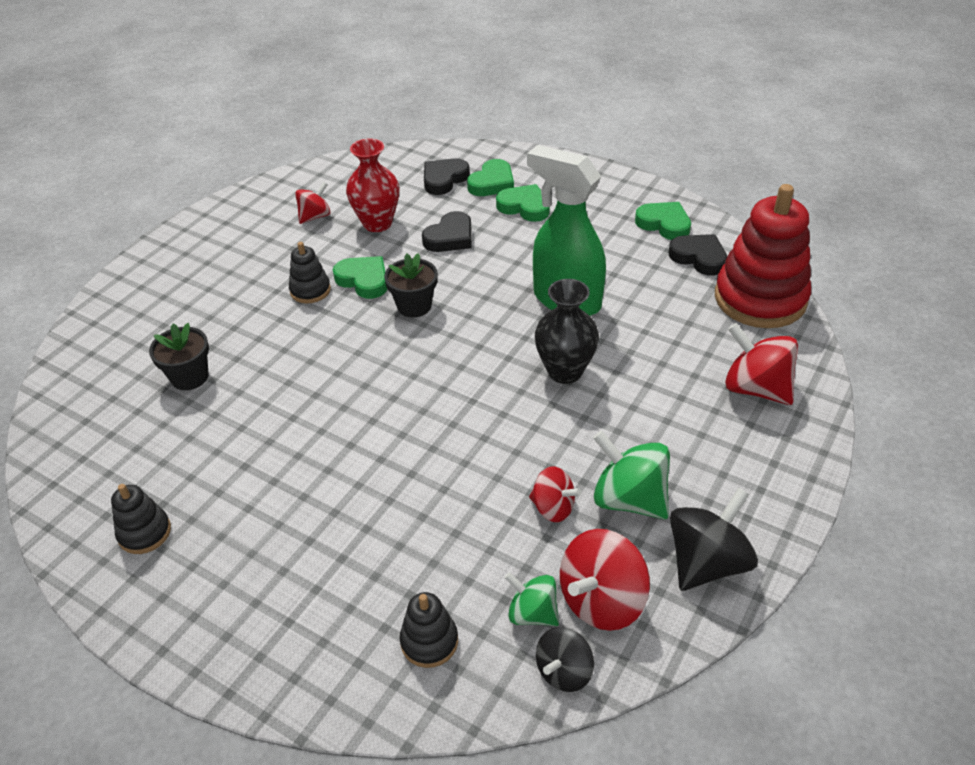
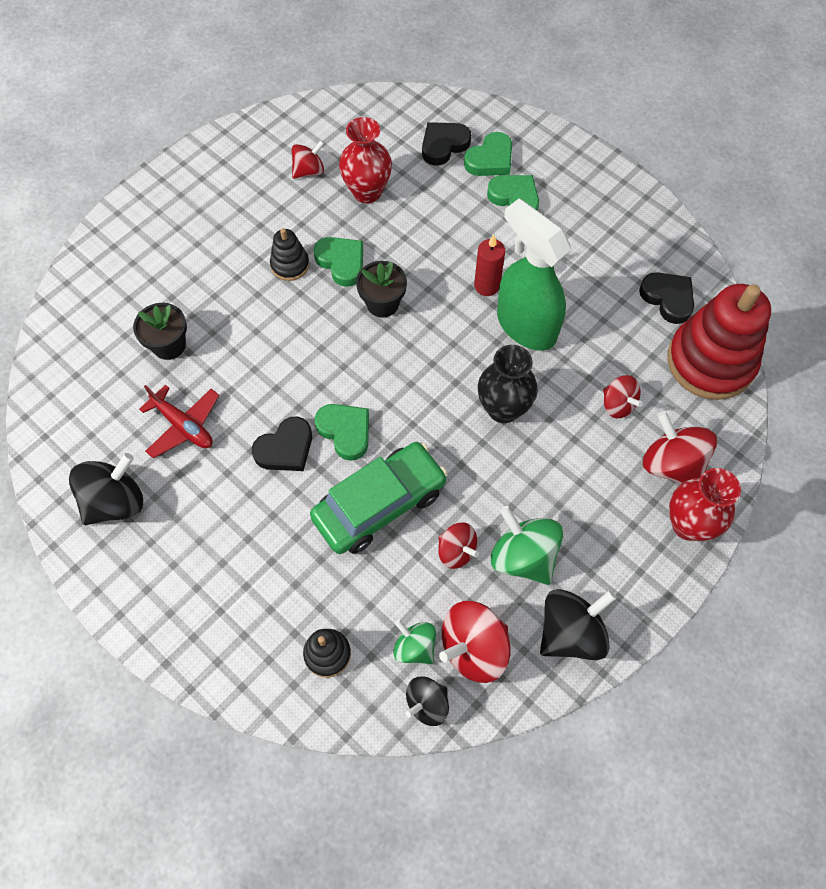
camera: 10 degrees right, 20 degrees up
(144, 532) = (115, 502): black stacking toy -> black spinning top
(216, 446) = (183, 426): none -> red plane
(450, 237) = (433, 224): black heart -> black heart (285, 448)
(455, 479) = (379, 504): none -> green car
(517, 275) = (487, 286): none -> red candle
(664, 224) = (647, 248): green heart -> green heart (345, 431)
(682, 348) = (618, 405): none -> red spinning top
(794, 437) = (688, 524): none -> red vase

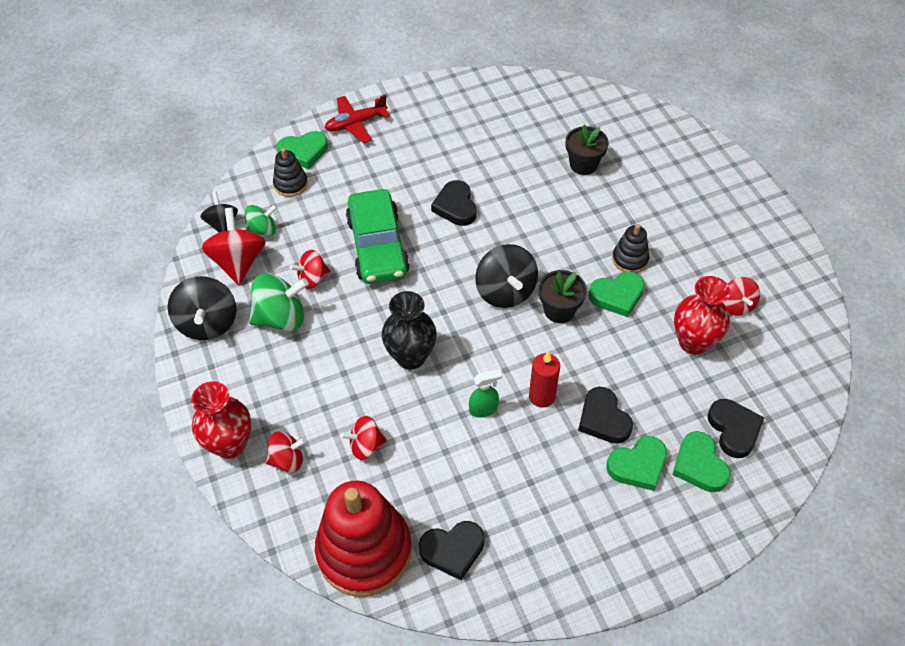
camera: 115 degrees right, 10 degrees down
(115, 502) = (466, 109): black spinning top -> black spinning top (505, 291)
(183, 426) = (507, 156): red plane -> red plane (356, 124)
(345, 431) = (449, 245): green heart -> green heart (303, 152)
(484, 234) = (603, 419): none -> black heart
(525, 325) = (483, 409): green spray bottle -> green spray bottle, size x0.41
(671, 464) = (287, 460): red spinning top -> red spinning top, size x0.61

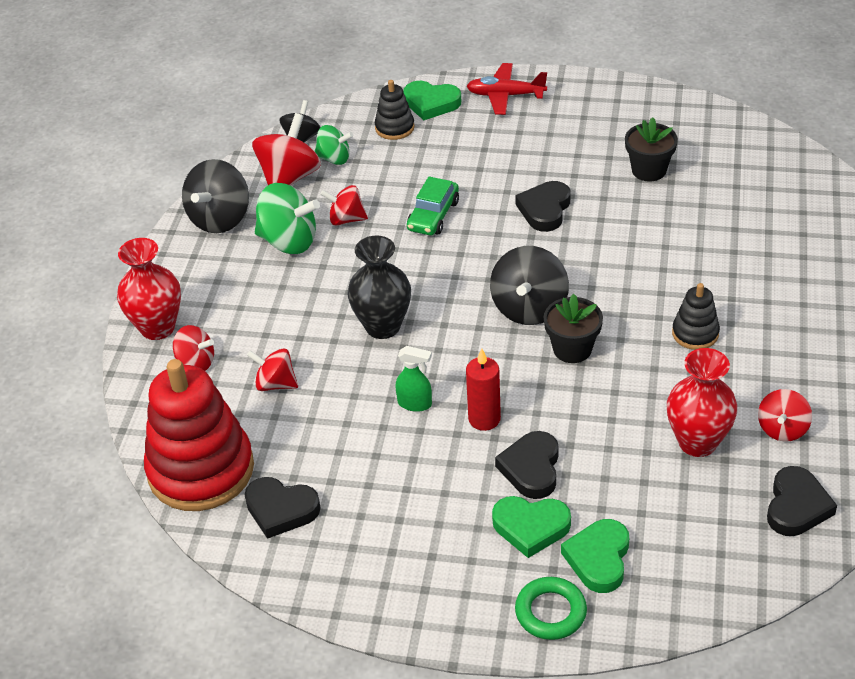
camera: 35 degrees right, 10 degrees down
(377, 246) = (433, 215): green car -> green car, size x0.58
(583, 164) = (723, 222): black flower pot -> black flower pot (649, 170)
(617, 296) = (649, 362): green heart -> none
(700, 524) = (550, 612): none -> green ring
(733, 429) = (668, 544): black heart -> black heart (796, 506)

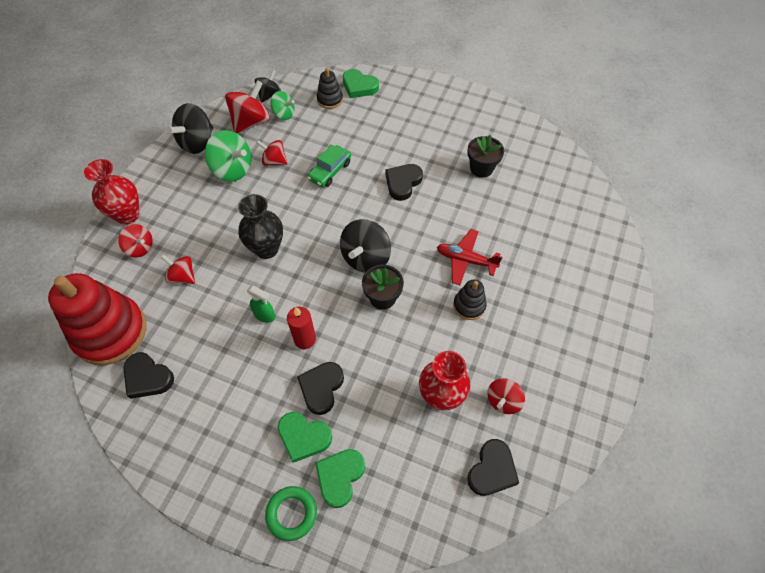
camera: 10 degrees right, 15 degrees up
(505, 95) = (408, 91): red plane -> red plane (466, 260)

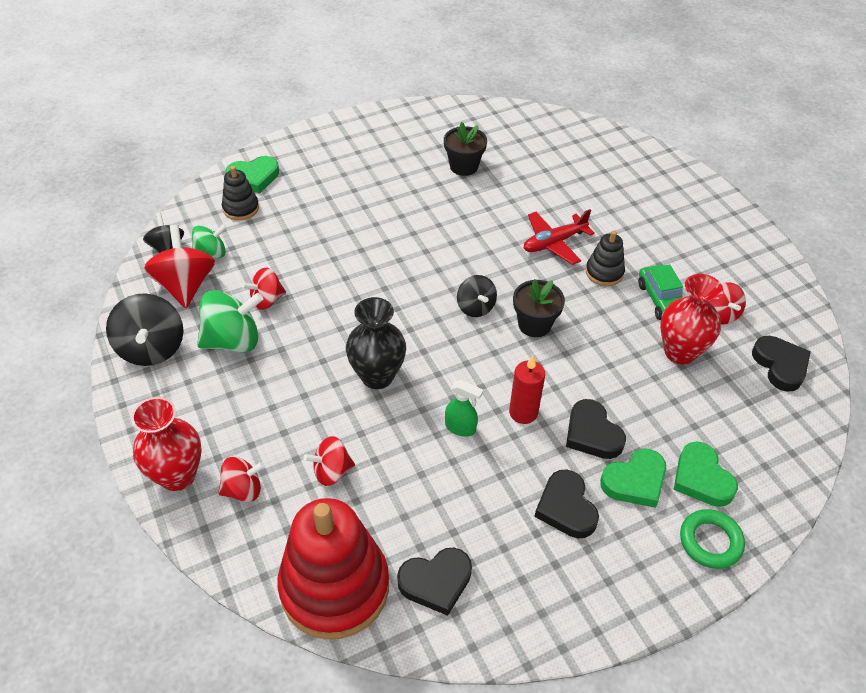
camera: 50 degrees left, 10 degrees down
(264, 315) = (460, 428): green spray bottle -> green spray bottle turned 45 degrees clockwise
(330, 171) = (336, 266): green car -> green car (662, 300)
(366, 258) = (475, 307): black spinning top -> black spinning top, size x0.61
(403, 183) = (417, 226): black heart -> black heart (566, 508)

